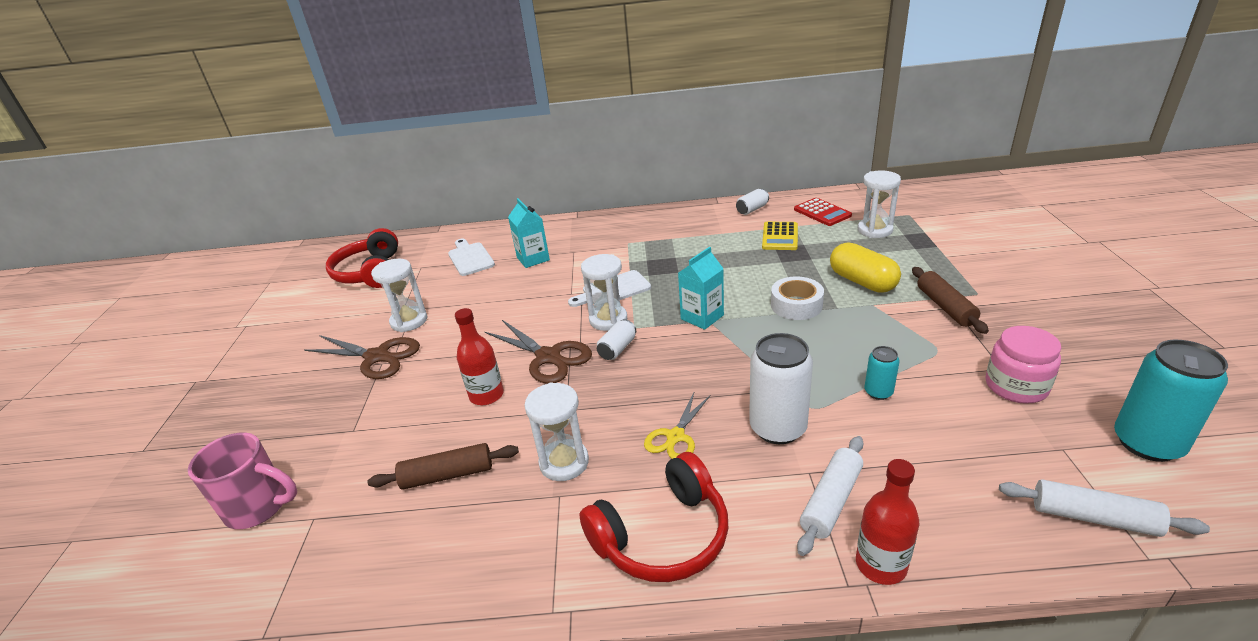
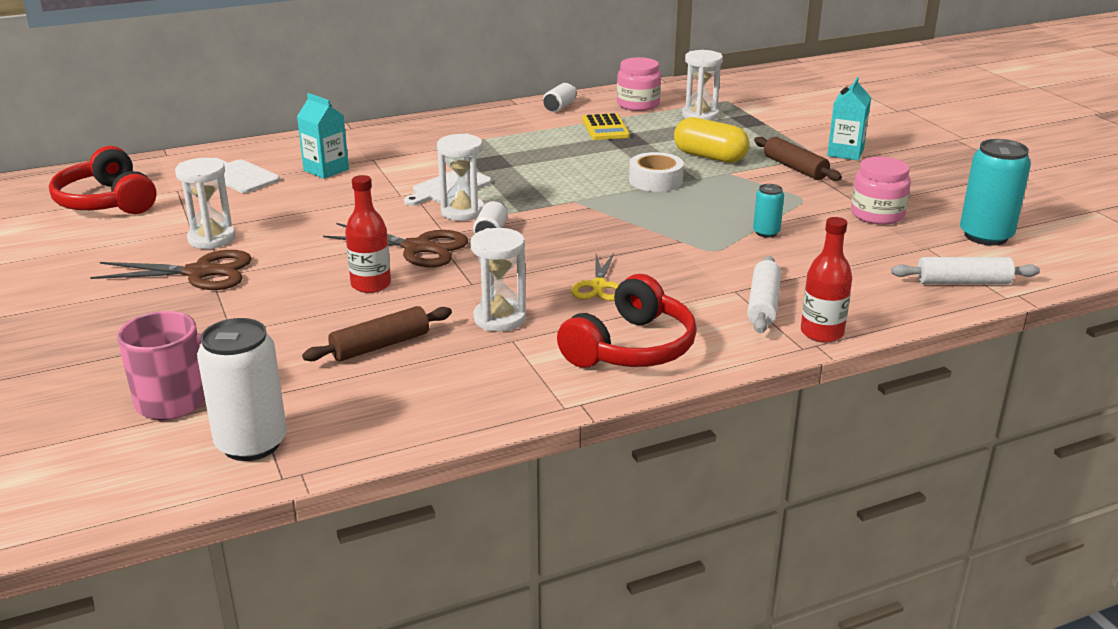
camera: 25 degrees left, 5 degrees down
(702, 317) = (565, 199): turquoise carton -> turquoise carton (845, 153)
(778, 428) = (690, 267): white can -> white can (251, 444)
(822, 212) = (638, 104): red calculator -> pink jar

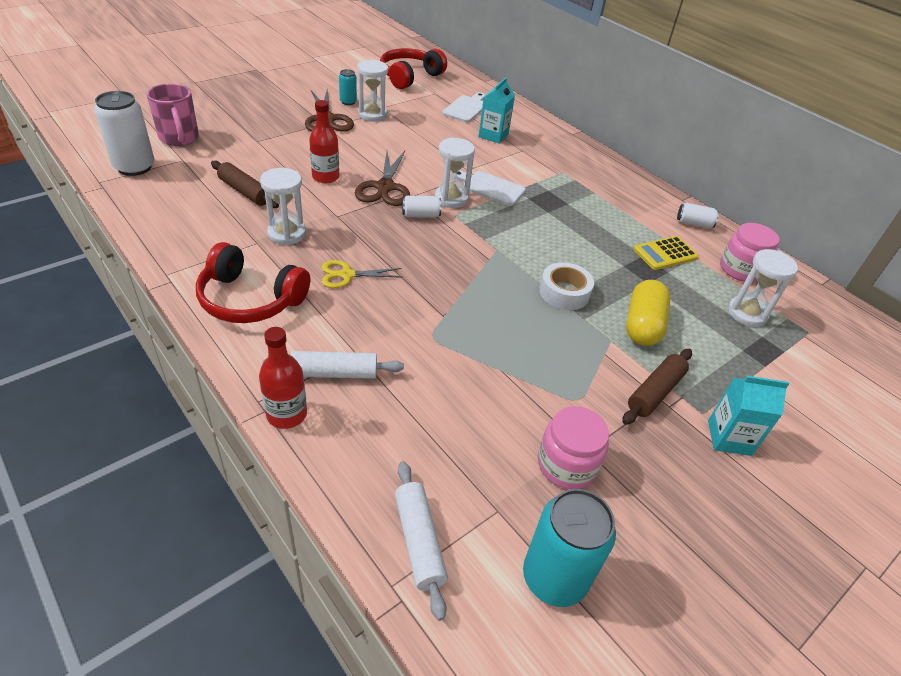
camera: 70 degrees right, 15 degrees up
(766, 232) = (483, 372): turquoise can -> turquoise can (348, 102)

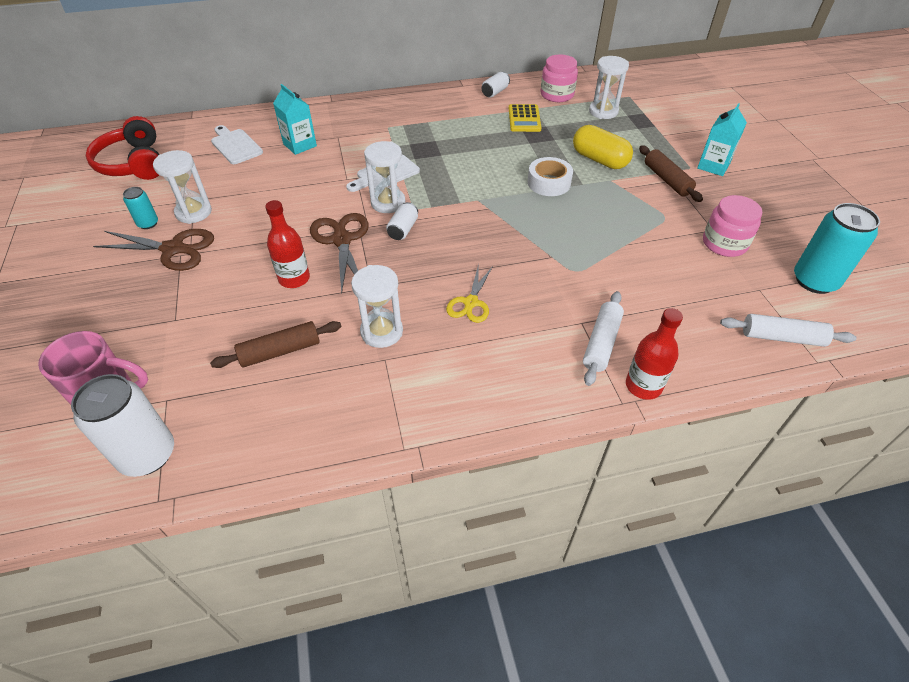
camera: 60 degrees left, 5 degrees up
(250, 299) = (478, 382): red headphones -> none
(385, 187) = (342, 240): brown scissors -> brown scissors turned 135 degrees counterclockwise

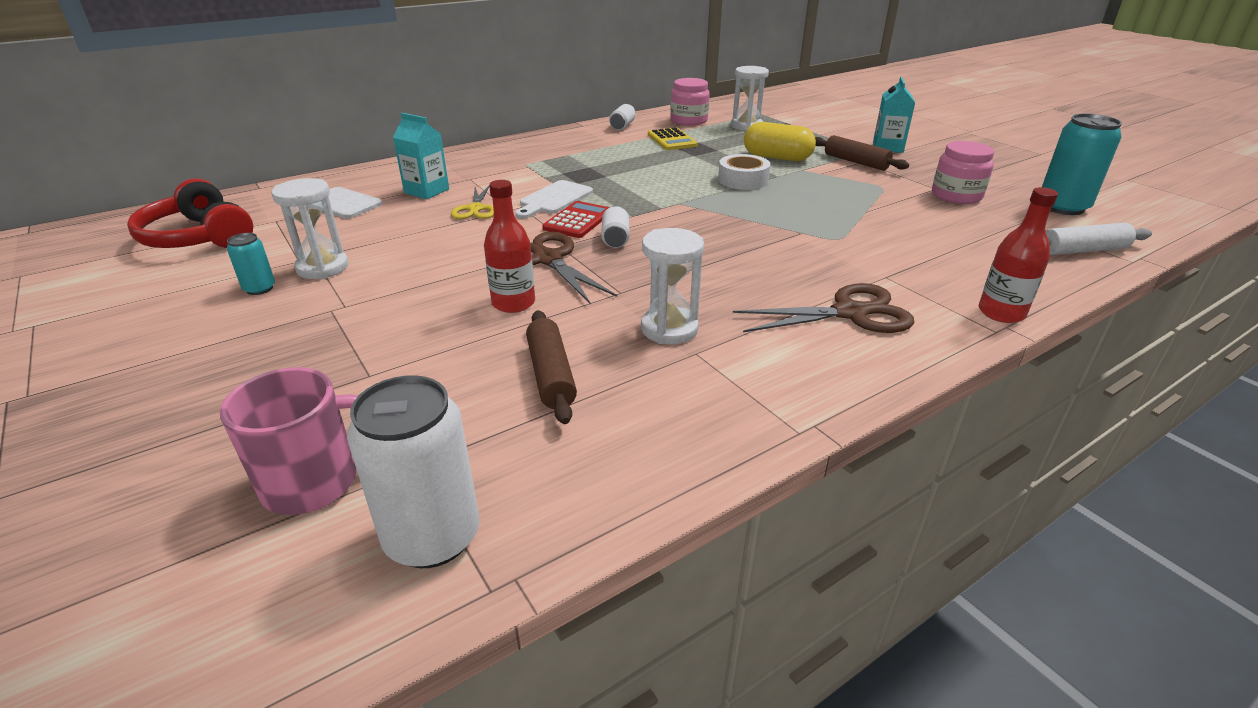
camera: 20 degrees left, 15 degrees down
(173, 249) = (316, 306): brown scissors -> brown scissors (849, 313)
(280, 351) = (551, 375): brown rolling pin -> brown rolling pin turned 60 degrees counterclockwise
(388, 203) = (578, 220): white hourglass -> red calculator
(471, 302) = (751, 283): yellow scissors -> yellow scissors (475, 209)
(601, 343) = (922, 288): white rolling pin -> none

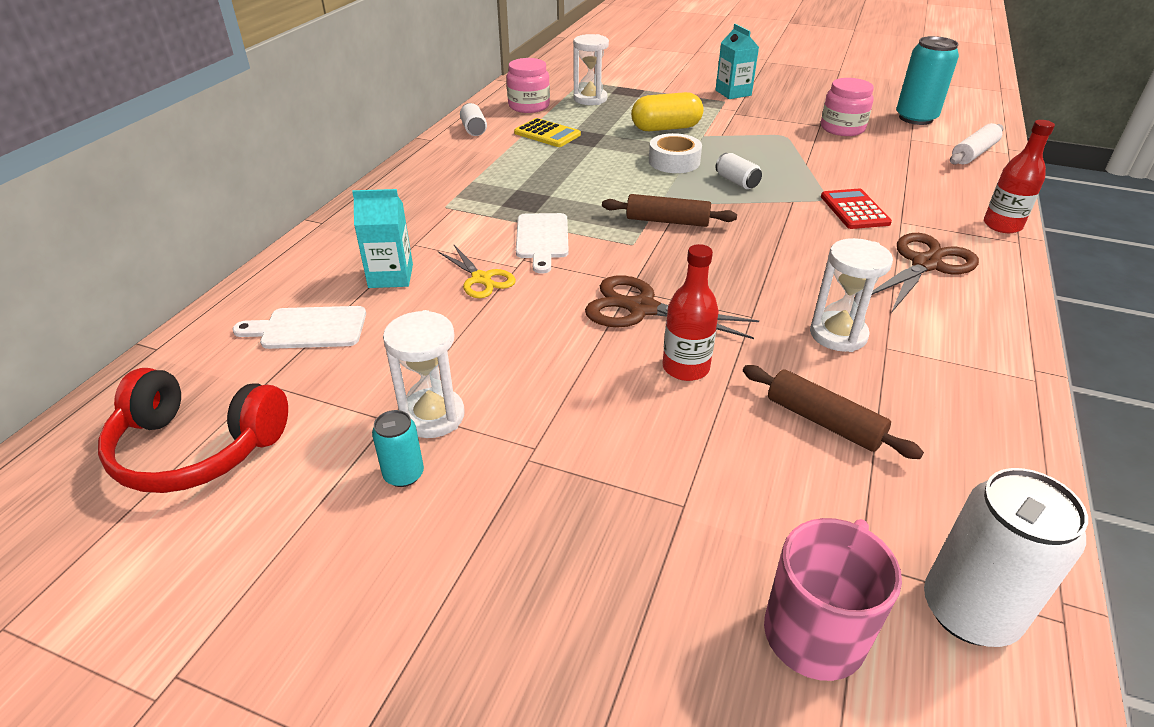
camera: 35 degrees left, 5 degrees up
(578, 220) = (602, 255): red calculator -> red calculator (854, 210)
(615, 238) = (664, 262): white can -> white can (737, 182)
(856, 162) = (731, 115): brown rolling pin -> brown rolling pin (667, 221)

